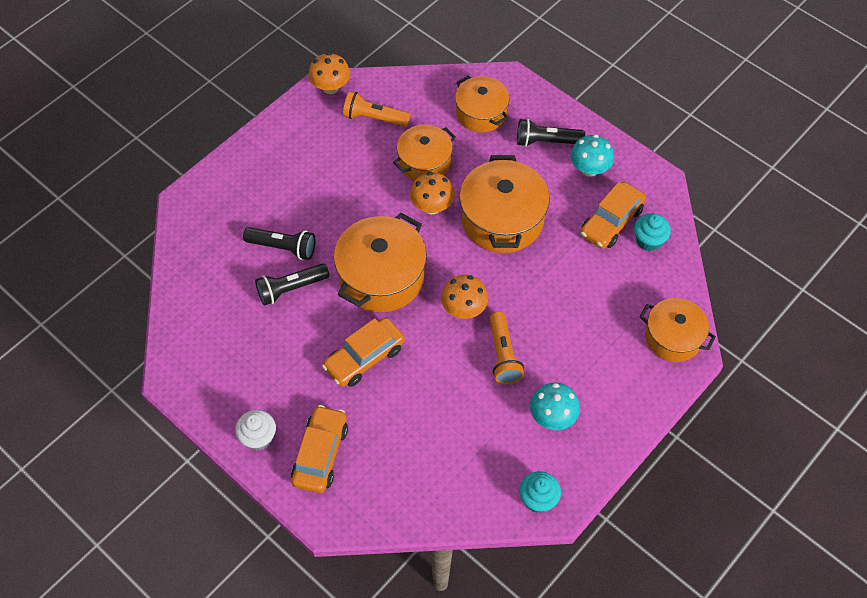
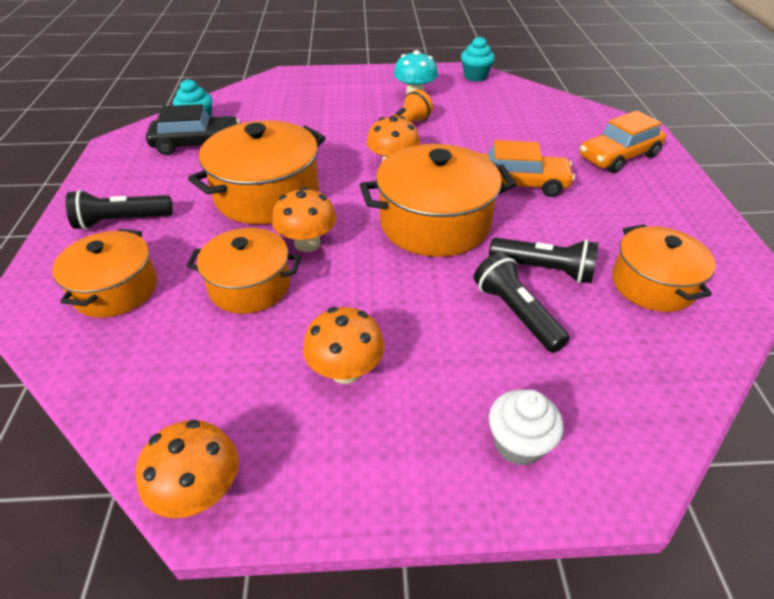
camera: 135 degrees left, 15 degrees down
(258, 438) = (673, 190): white cupcake -> white cupcake (518, 443)
(330, 161) = (346, 370): none -> orange mushroom
(374, 118) = (219, 383): orange flashlight -> none
(546, 141) = (122, 221): black flashlight -> black flashlight turned 120 degrees clockwise
(589, 169) = (138, 180): turquoise mushroom -> none
(611, 222) = (197, 144): orange car -> black car
(673, 337) = (281, 83): orange pot -> orange pot (652, 284)

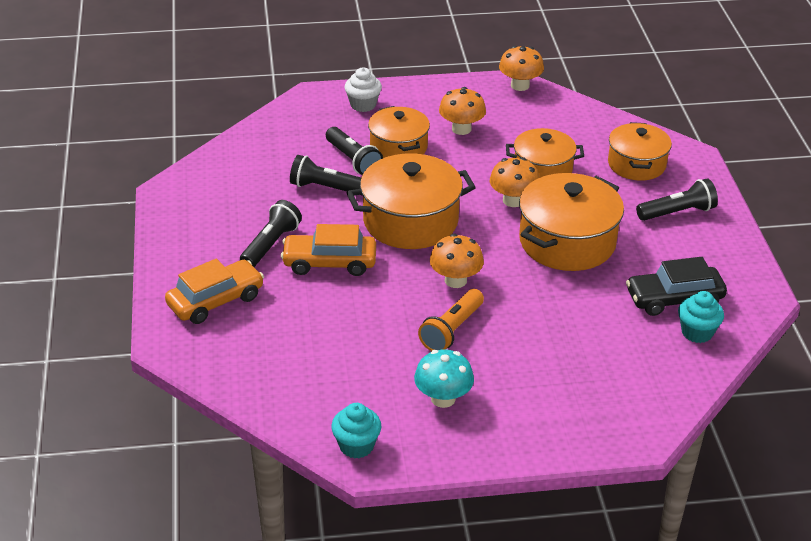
camera: 175 degrees right, 5 degrees down
(587, 203) = (271, 245): none -> black flashlight
(652, 284) = (249, 181): orange pot -> orange pot (398, 147)

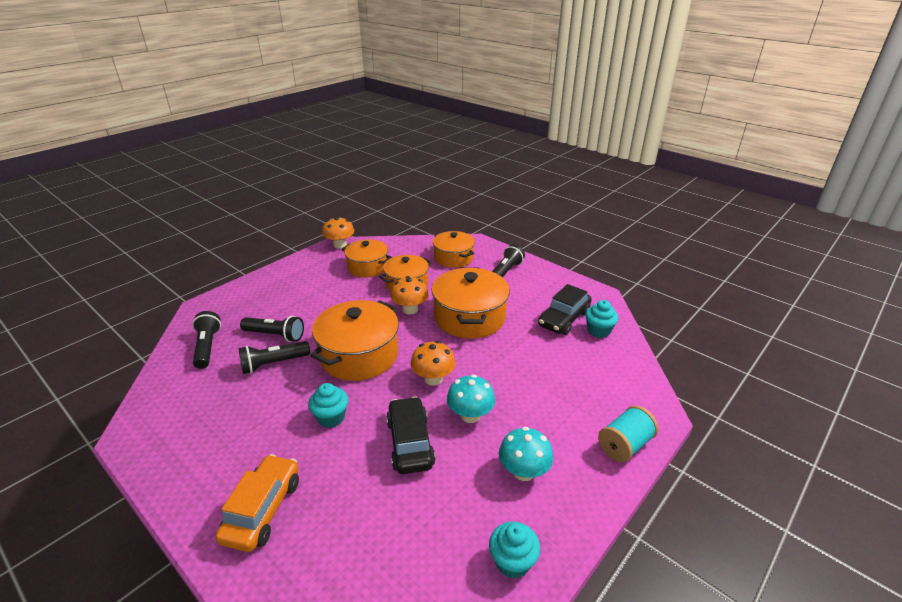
camera: 40 degrees left, 5 degrees down
(271, 245) = (269, 430): black flashlight -> black flashlight (207, 347)
(329, 263) = (331, 418): orange car -> turquoise cupcake
(363, 105) = (246, 297): white cupcake -> none
(373, 320) = (410, 443): none -> black car
(398, 147) = (300, 312): orange pot -> orange pot (367, 267)
(451, 330) = (470, 415): orange flashlight -> turquoise mushroom
(461, 129) = (330, 283): orange mushroom -> none
(564, 437) = (624, 445): none -> turquoise spool

